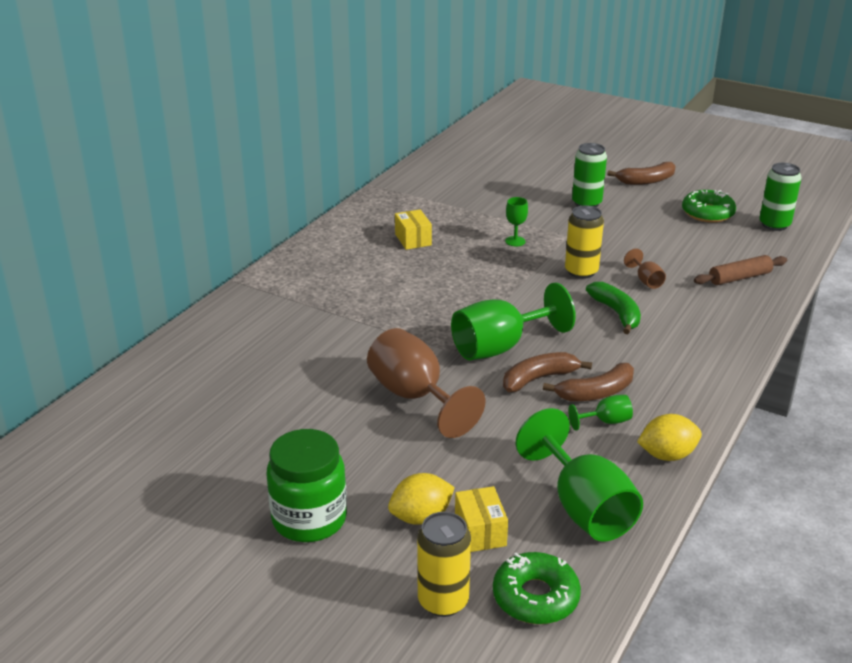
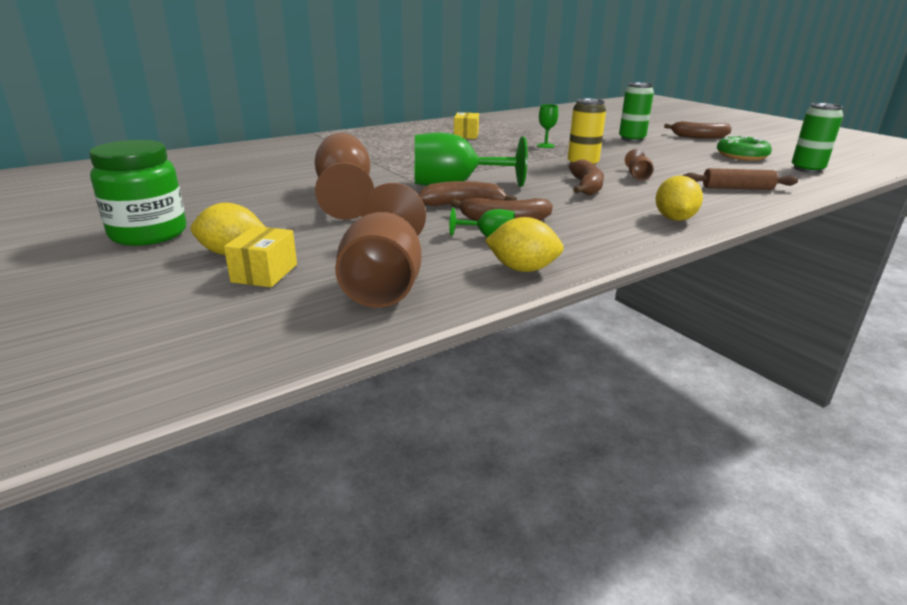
camera: 25 degrees right, 5 degrees down
(443, 601) = (152, 306): yellow can -> none
(535, 597) = (236, 328): green donut -> none
(583, 508) = (384, 282): green goblet -> brown goblet
(616, 313) = (586, 187): green banana -> brown banana
(723, 345) = (674, 219): none -> yellow lemon

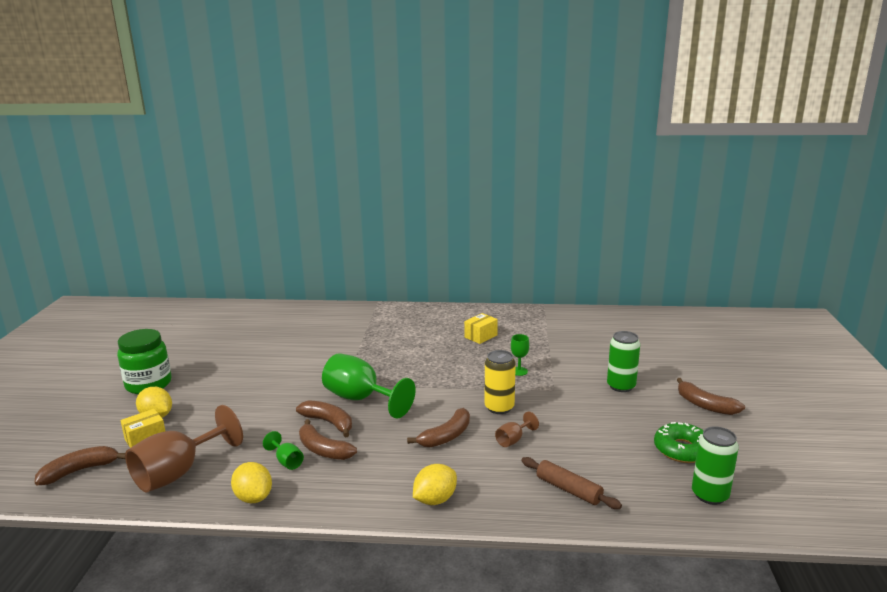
camera: 40 degrees right, 5 degrees down
(224, 328) = (80, 470): none -> brown banana
(345, 195) = (282, 384): brown goblet -> none

